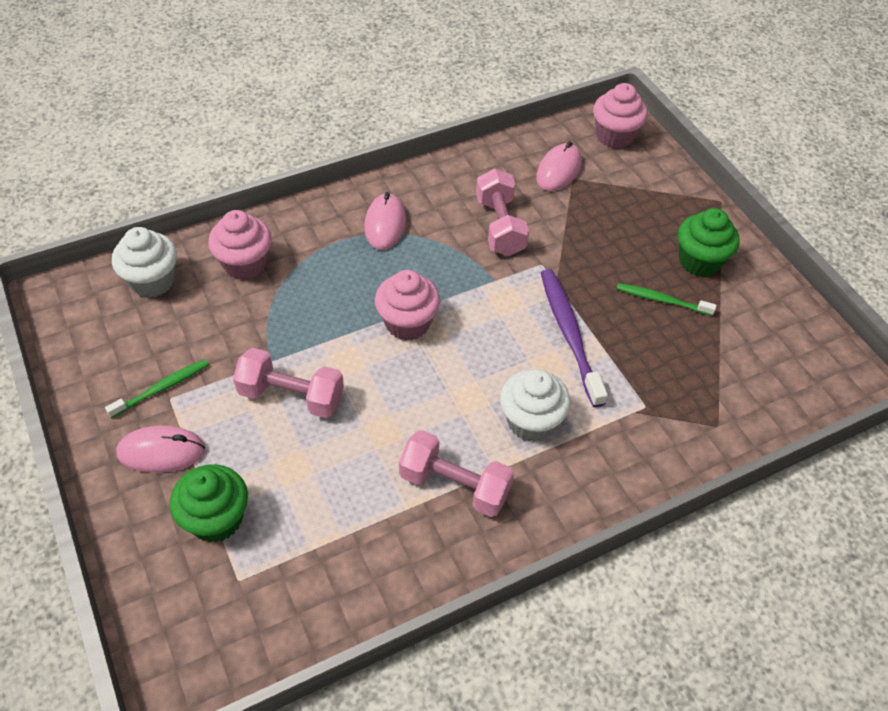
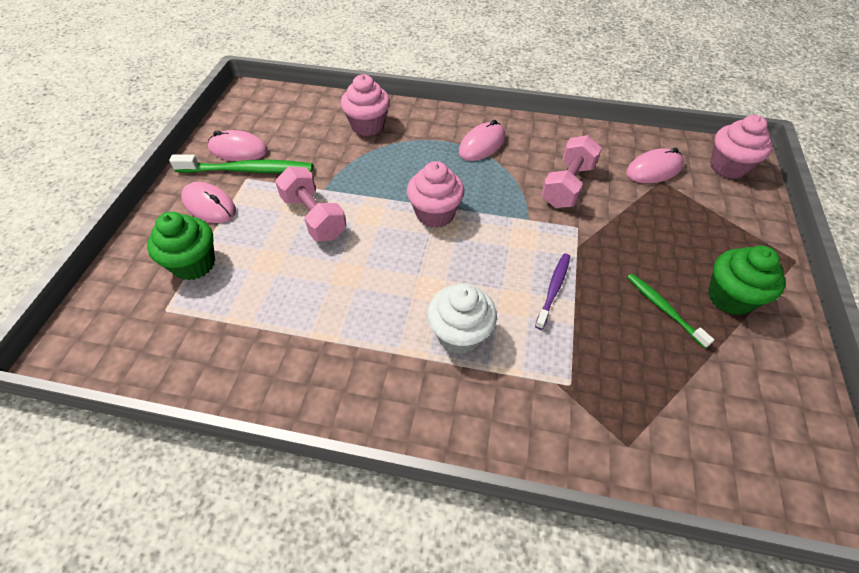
camera: 40 degrees right, 0 degrees up
(122, 372) = (238, 150): none -> pink mouse
(152, 281) = (306, 110): white cupcake -> none
(162, 388) = (248, 170): green toothbrush -> green toothbrush, size x1.68
(454, 485) = (358, 343): pink dumbbell -> none
(569, 334) = (553, 289): purple toothbrush -> purple toothbrush, size x0.59

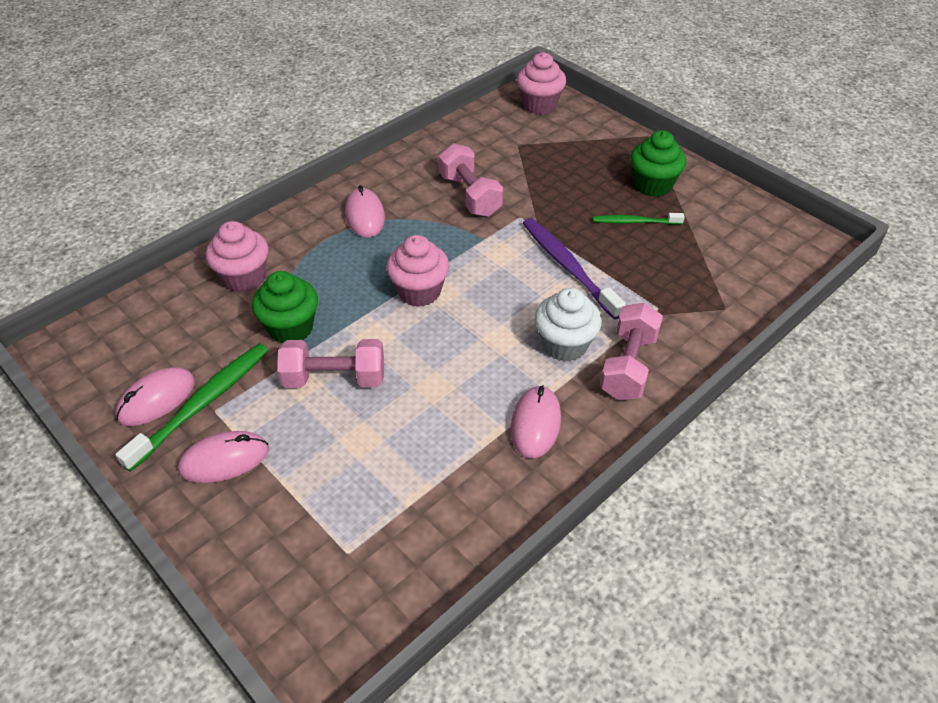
camera: 55 degrees left, 5 degrees down
(194, 264) = (304, 505): green cupcake -> green cupcake (291, 328)
(475, 396) = (628, 366): none -> pink dumbbell
(553, 289) = (568, 267): purple toothbrush -> purple toothbrush, size x1.68
(653, 169) = (502, 141): pink mouse -> pink mouse (535, 424)

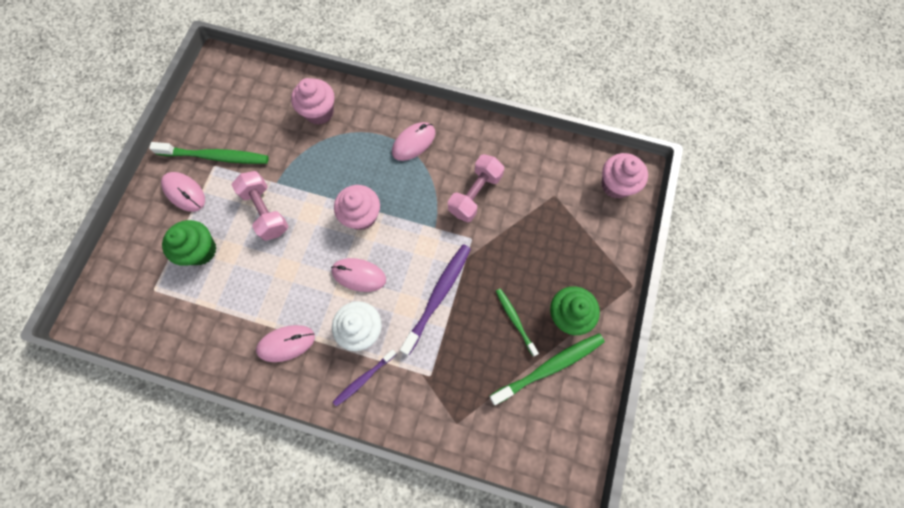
camera: 60 degrees right, 25 degrees up
(156, 399) = (208, 132): pink mouse -> pink mouse (359, 275)
(291, 328) = (293, 163): green cupcake -> green cupcake (201, 250)
(628, 366) = (364, 378): pink dumbbell -> purple toothbrush
(700, 218) = (549, 367): none -> green toothbrush

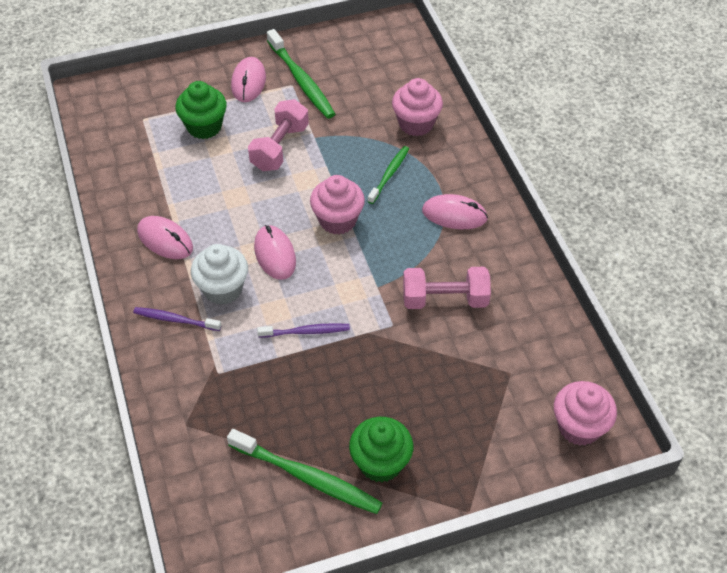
camera: 55 degrees right, 20 degrees down
(438, 296) = (306, 332): purple toothbrush -> purple toothbrush, size x0.59
(515, 320) = (334, 415): green toothbrush -> green toothbrush (389, 174)

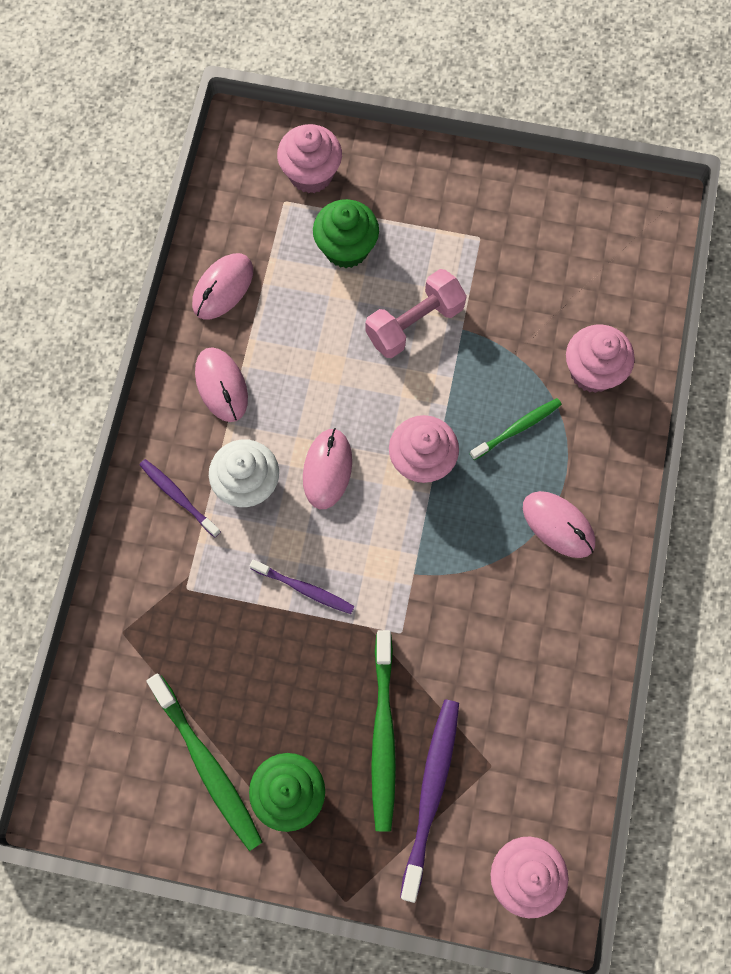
camera: 30 degrees right, 20 degrees up
(152, 97) = (311, 174): none -> pink cupcake
(248, 82) = (432, 207): pink mouse -> pink mouse (223, 288)
(301, 81) = (494, 237): green toothbrush -> green toothbrush (383, 735)
(445, 299) = (478, 632): pink dumbbell -> none
(481, 410) = (431, 793): none -> purple toothbrush

